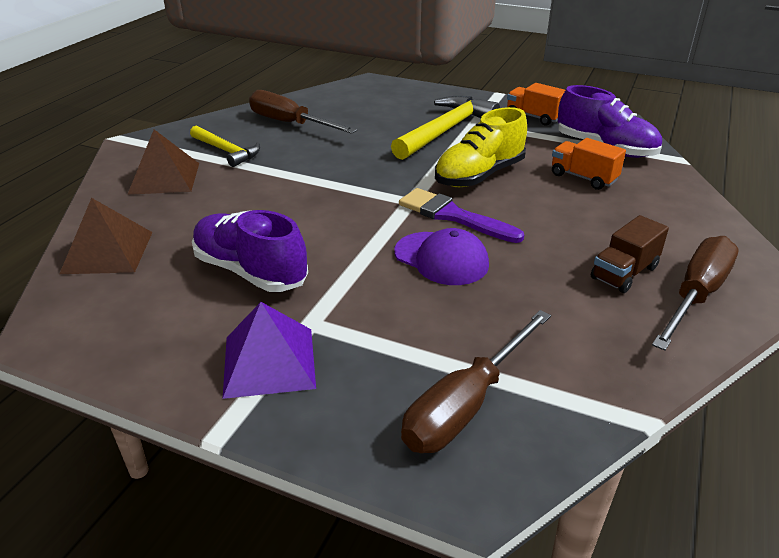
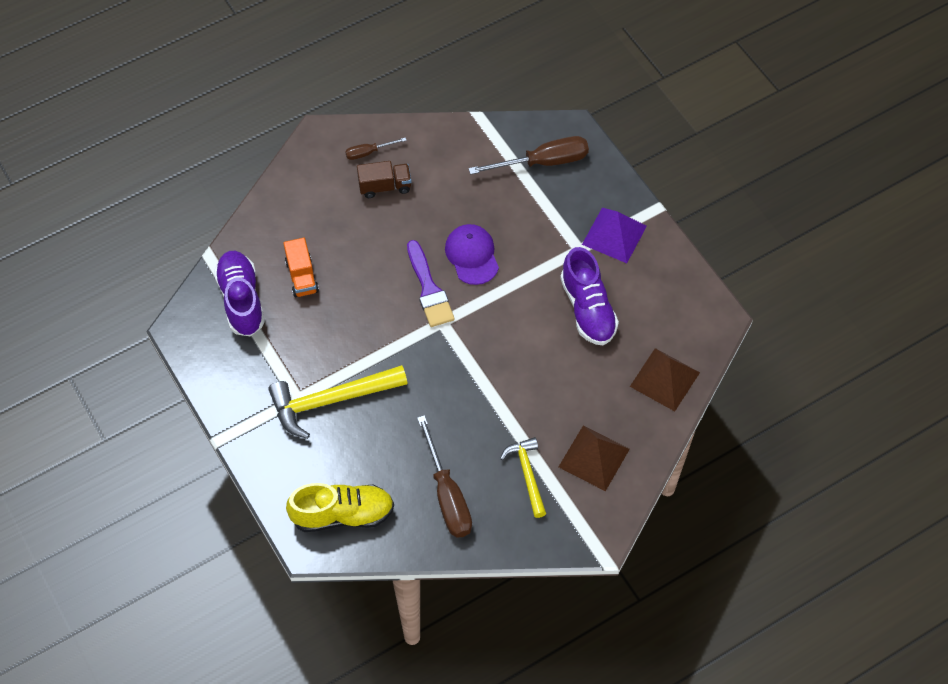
camera: 145 degrees left, 25 degrees up
(479, 175) = (368, 322): yellow shoe -> yellow shoe (342, 514)
(534, 117) = (238, 377): orange truck -> none
(696, 295) = (368, 152): brown screwdriver -> brown screwdriver, size x0.52

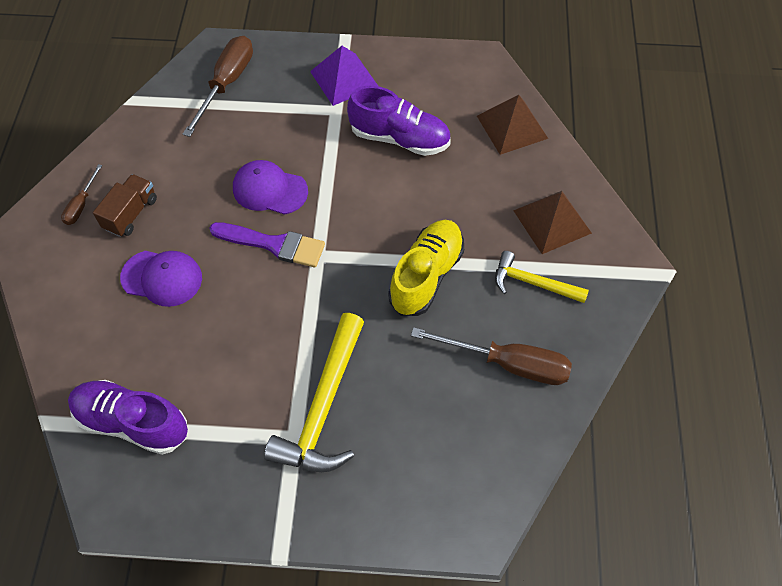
camera: 55 degrees left, 0 degrees up
(302, 276) = (159, 346): orange truck -> none
(342, 514) = (463, 477): yellow shoe -> yellow shoe (426, 275)
(351, 241) = (162, 278): none -> purple cap

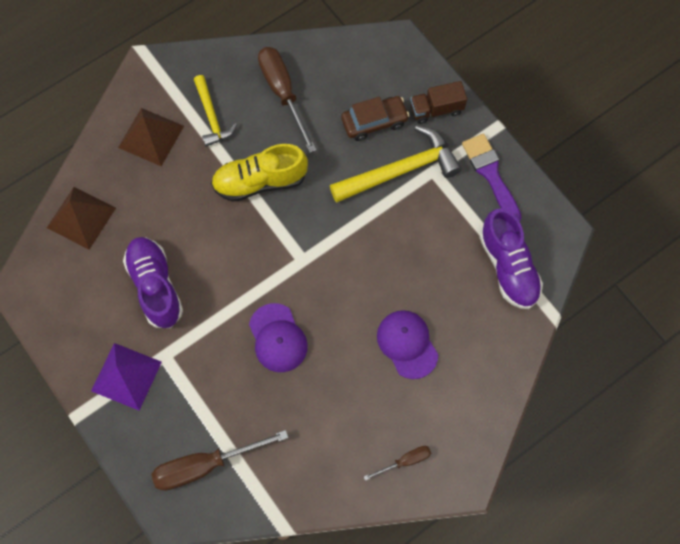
camera: 130 degrees left, 10 degrees up
(131, 214) = (380, 417): brown truck -> brown truck (436, 109)
(274, 244) = (319, 295): purple brush -> purple brush (490, 174)
(399, 425) = (374, 122): none -> brown car

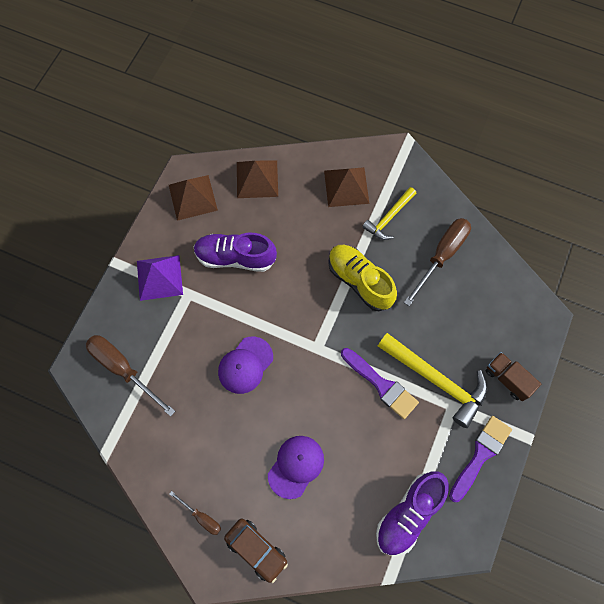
camera: 60 degrees right, 0 degrees up
(56, 294) = (193, 197): none -> brown pyramid
(155, 286) = (235, 257): purple shoe -> purple shoe turned 120 degrees counterclockwise
(374, 122) = (464, 337): brown car -> brown car (256, 549)
(375, 221) = (381, 385): none -> purple brush

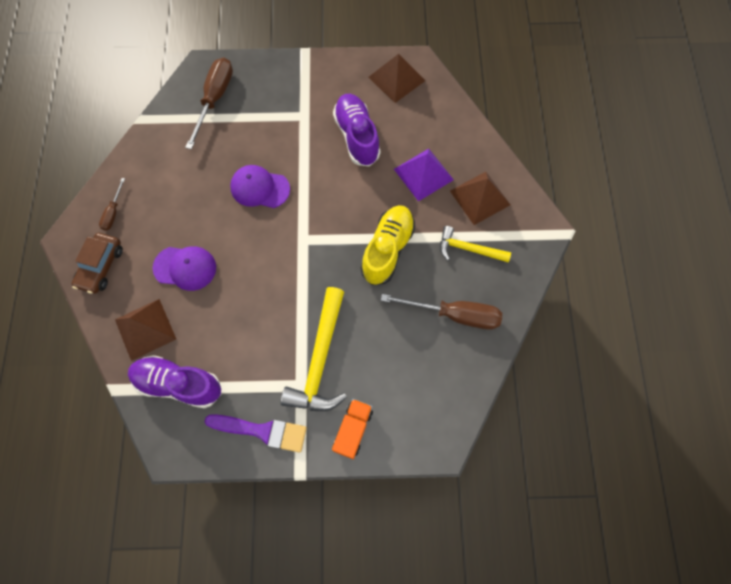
camera: 65 degrees right, 0 degrees up
(159, 277) = (308, 88): purple pyramid -> purple pyramid (423, 174)
(257, 179) = (444, 120): brown pyramid -> brown pyramid (145, 329)
(381, 385) = (292, 310): purple brush -> none
(507, 379) = (353, 430): brown truck -> orange truck

